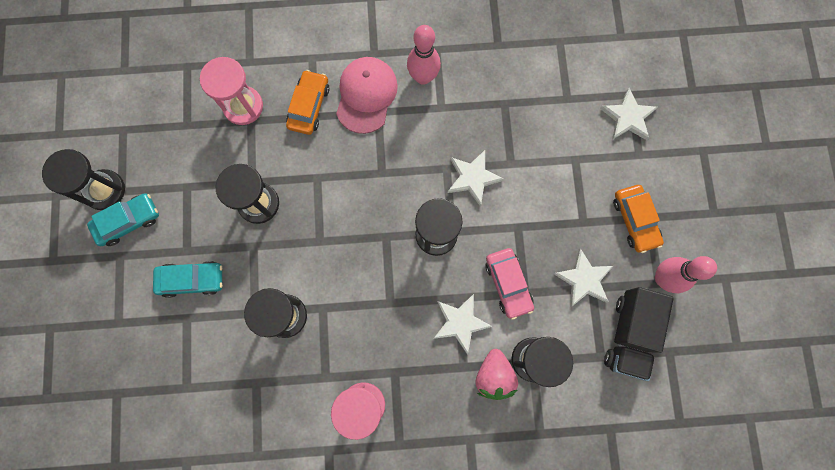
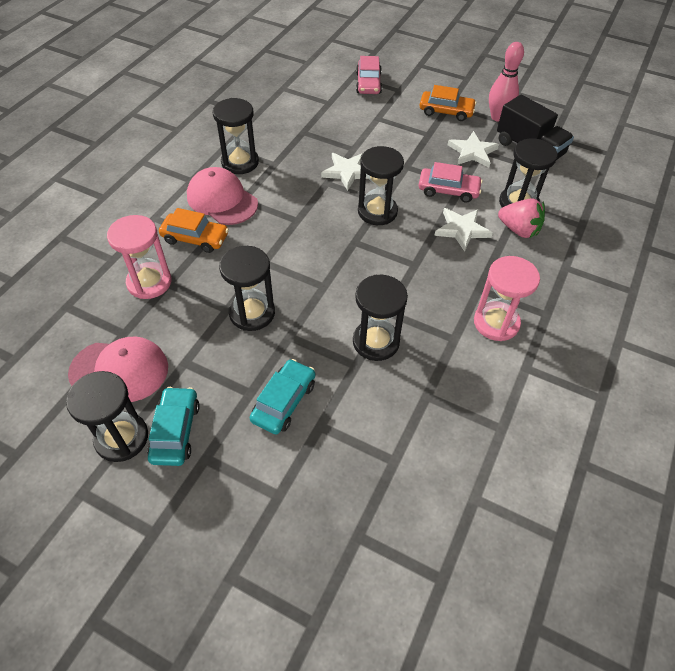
camera: 60 degrees left, 25 degrees down
(154, 147) = (119, 370): none -> pink cap
(309, 106) = (195, 238): orange car -> orange car turned 150 degrees clockwise
(423, 77) = (240, 162): pink bowling pin -> black hourglass
(628, 117) = (368, 83): white star -> pink car

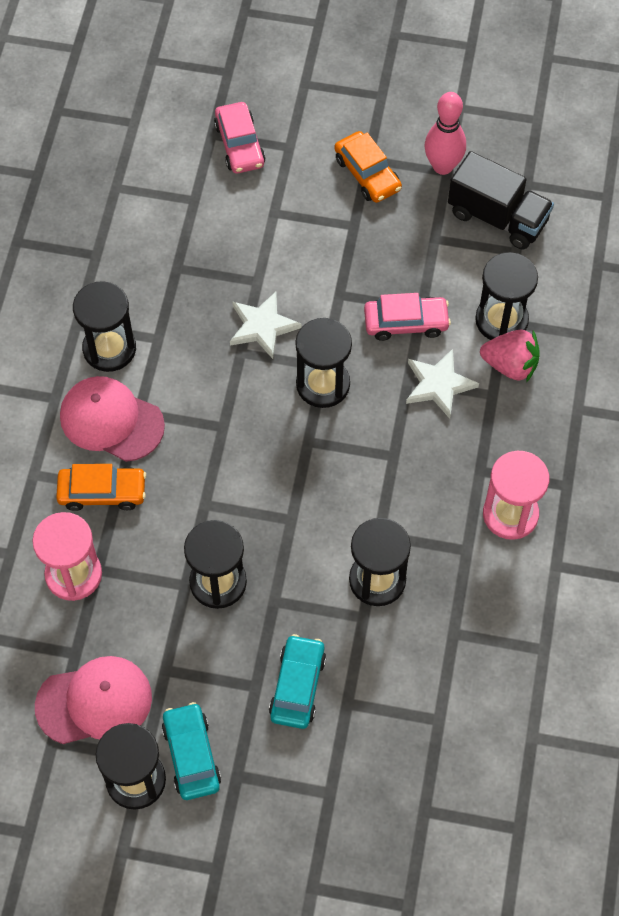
camera: 15 degrees left, 10 degrees up
(446, 111) = (367, 174): orange car -> orange car turned 60 degrees clockwise
(472, 152) = (422, 244): white star -> none

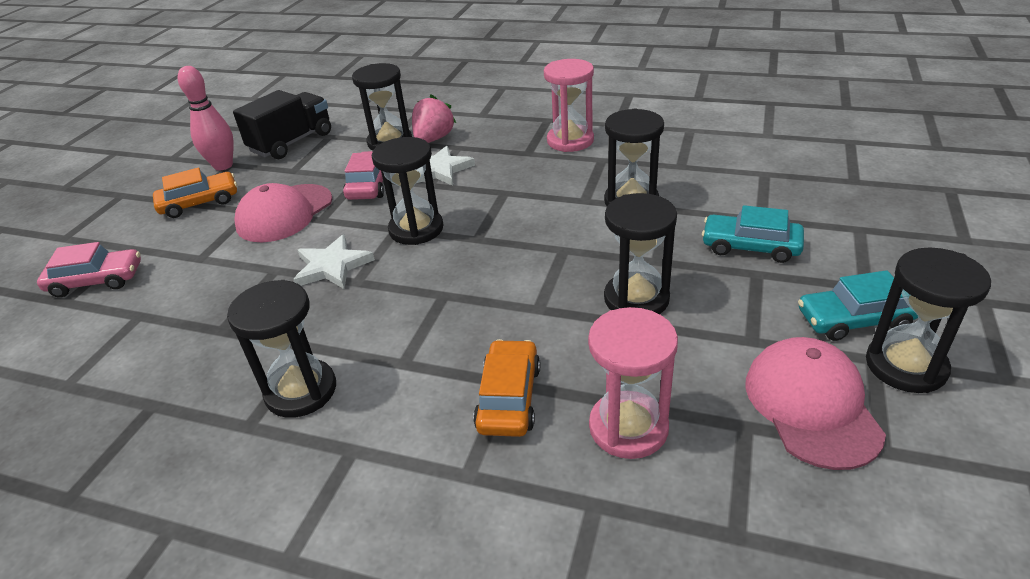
camera: 80 degrees left, 25 degrees down
(111, 420) = (407, 389): pink cap -> pink cap (285, 213)

